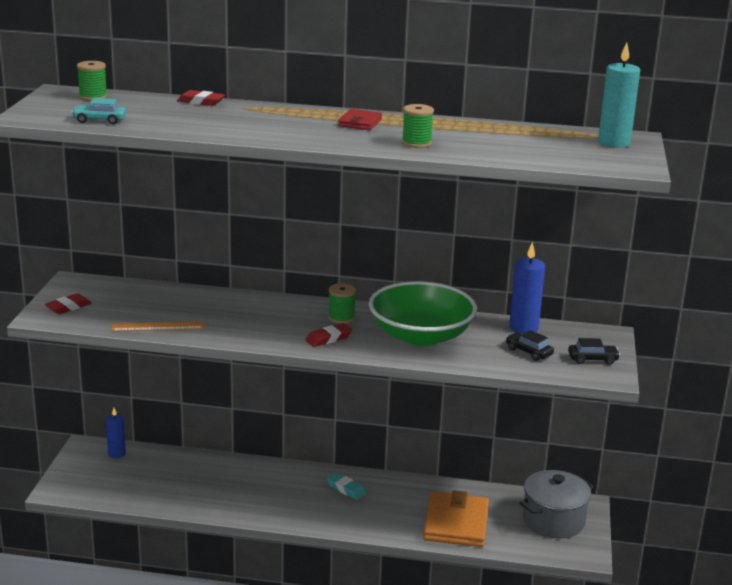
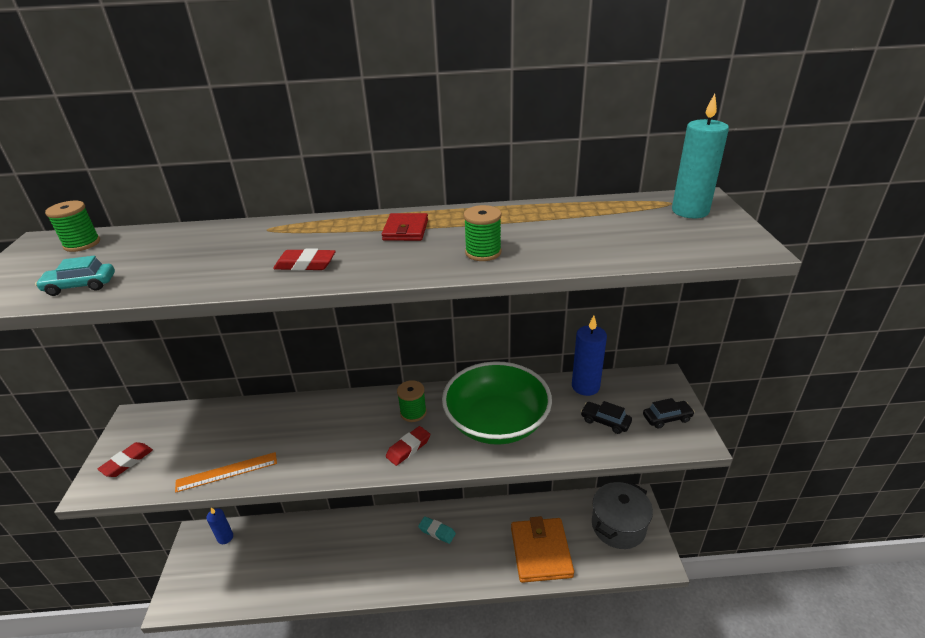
camera: 10 degrees left, 10 degrees up
(201, 102) = (215, 229): red eraser -> red eraser (305, 264)

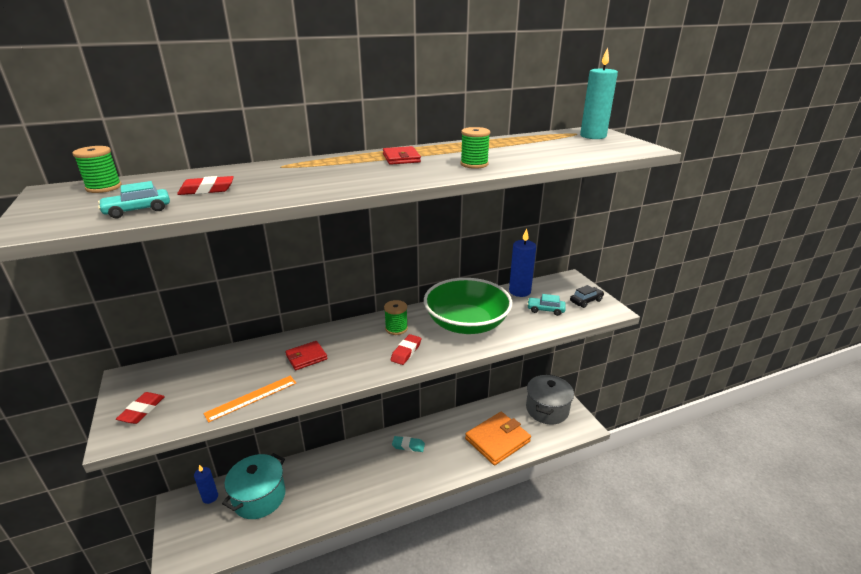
camera: 20 degrees left, 5 degrees down
(268, 551) = (259, 497): none -> turquoise pot
(302, 431) = (306, 357): none -> red wallet
(305, 264) = (340, 181): red eraser -> red eraser (207, 190)
(541, 552) = (497, 440): orange wallet -> orange wallet turned 75 degrees clockwise
(605, 421) = (545, 310): black car -> turquoise car

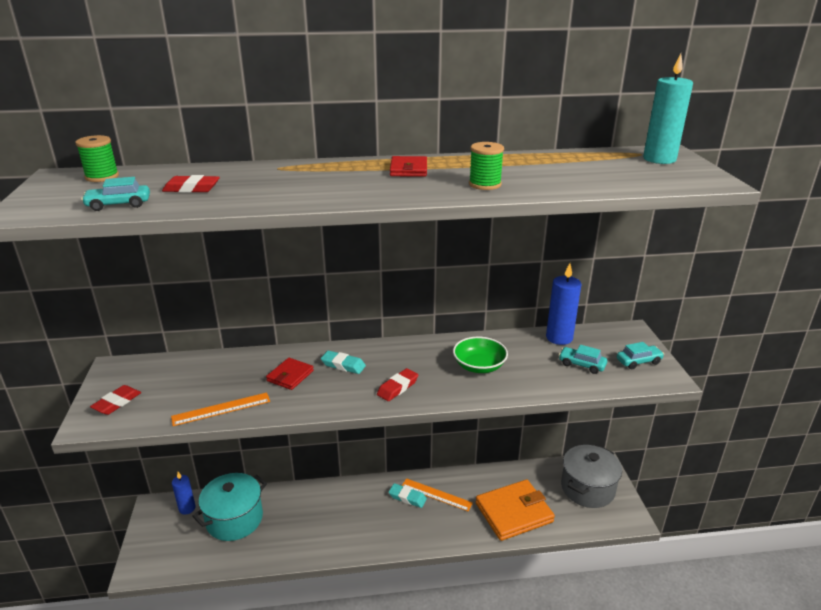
camera: 15 degrees right, 0 degrees up
(306, 357) = (290, 376): red wallet -> red wallet turned 45 degrees counterclockwise
(351, 340) = (343, 365): none -> turquoise eraser
(396, 328) = (397, 360): green spool -> none
(431, 438) = (436, 494): none -> orange ruler
(466, 323) = (479, 366): green bowl -> green bowl, size x0.53
(586, 301) = (638, 361): black car -> turquoise car

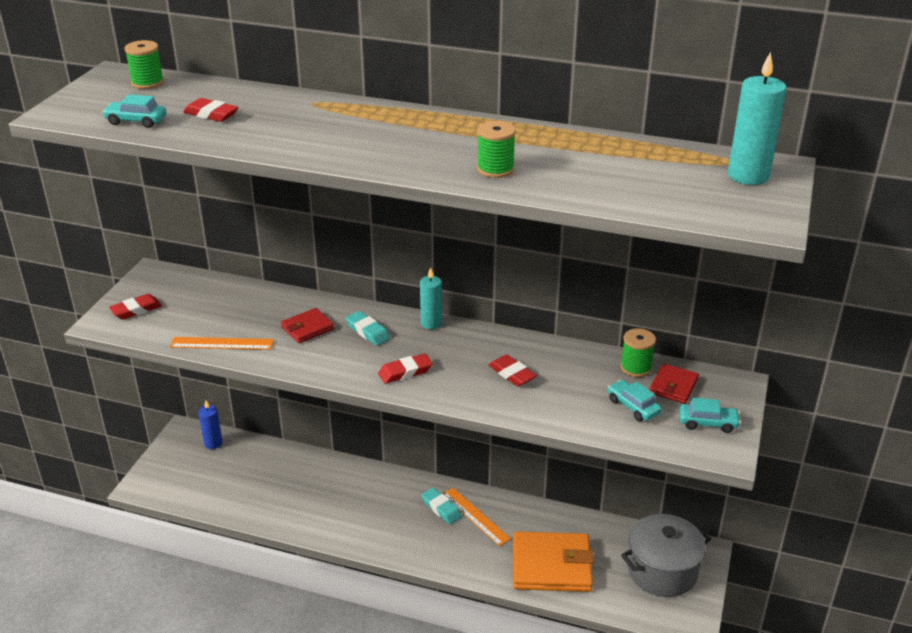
camera: 25 degrees right, 5 degrees up
(234, 519) = (252, 469): turquoise pot -> none
(388, 346) = (431, 323): none -> turquoise candle
(408, 169) = (439, 132): red wallet -> red wallet (673, 386)
(479, 366) = (512, 374): green bowl -> red eraser
(559, 338) = (636, 367): blue candle -> green spool

